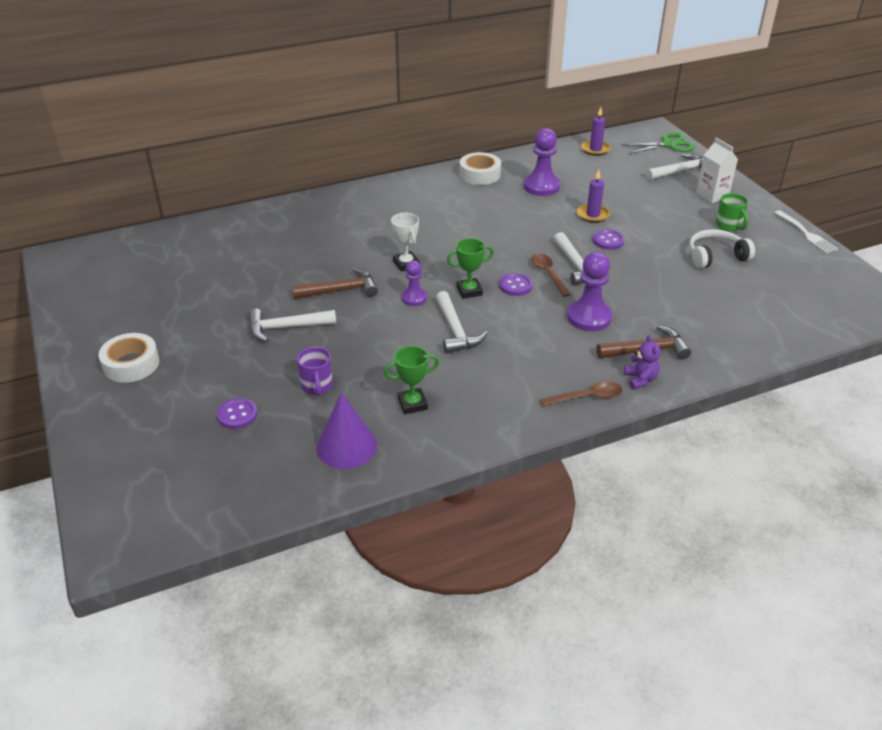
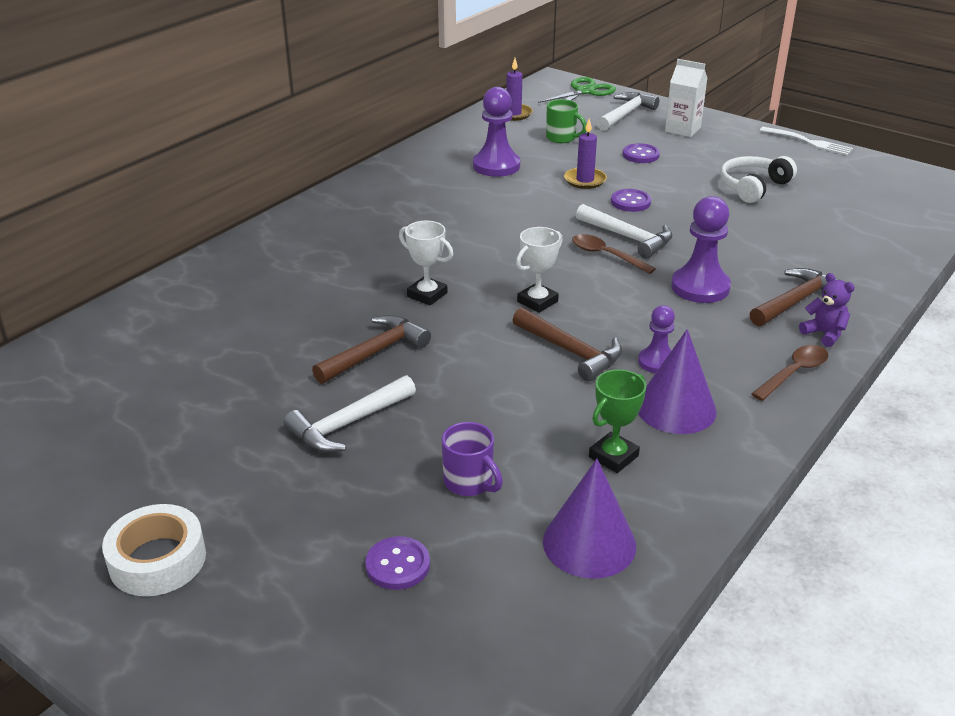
camera: 30 degrees left, 5 degrees down
(414, 298) = (480, 331): purple pawn -> purple pawn (657, 362)
(456, 331) = (571, 352): white hammer -> brown hammer
(469, 291) = (537, 301): green trophy -> white trophy
(480, 174) = (410, 171): white tape -> none
(482, 390) = (676, 408): none -> purple cone
(515, 286) = (584, 279): purple button -> purple button (640, 155)
(729, 226) = (732, 154): green mug -> green mug (562, 138)

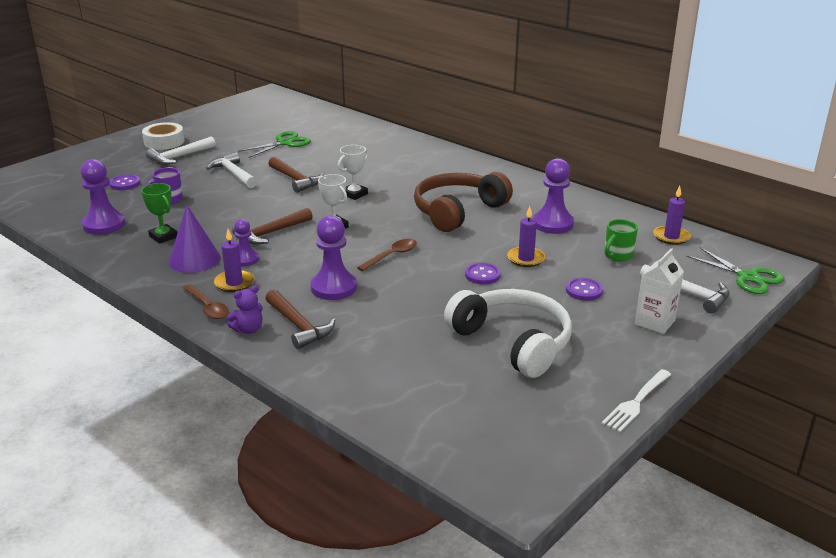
camera: 95 degrees right, 5 degrees down
(202, 385) = (285, 143): none -> green scissors
(472, 219) = (457, 211): none -> brown headphones
(589, 543) = (104, 225): purple cone -> purple pawn
(628, 238) = (418, 267): white hammer -> white hammer (179, 157)
(724, 361) = (234, 283): none -> purple candle
(753, 187) = (513, 342): white headphones -> white headphones, size x1.59

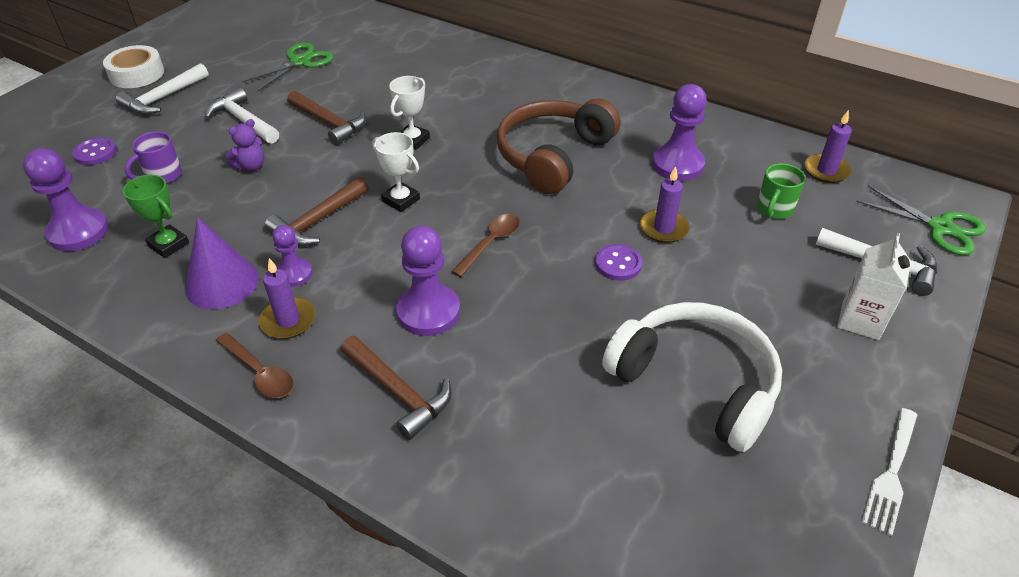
camera: 10 degrees left, 15 degrees up
(248, 329) = (328, 409): purple teddy bear -> purple teddy bear (251, 166)
(584, 291) = (754, 276): purple button -> none

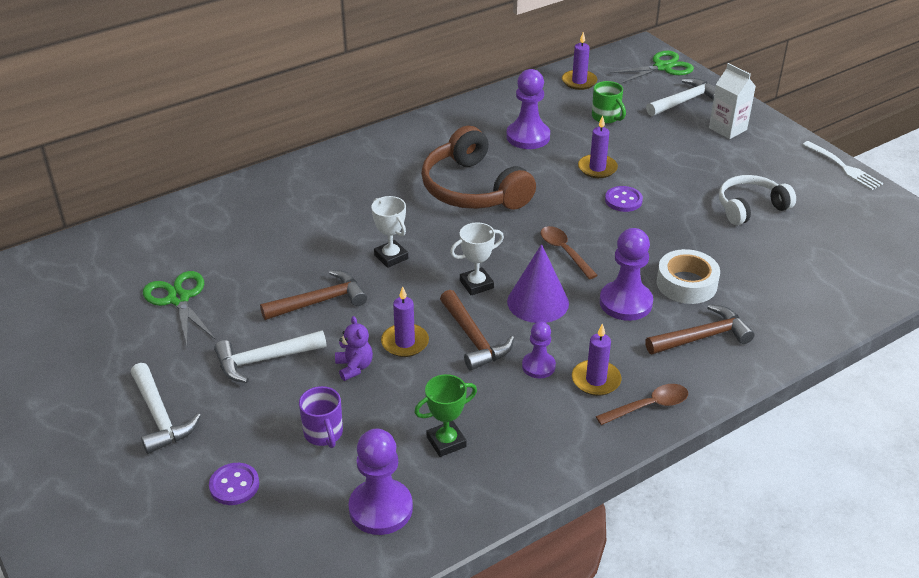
camera: 65 degrees left, 5 degrees down
(137, 74) = (79, 434): white tape -> white tape (686, 284)
(222, 283) = (525, 413): purple cone -> purple cone (538, 302)
(295, 183) = (405, 342): none -> purple candle
(695, 382) = (750, 207): white headphones -> white headphones, size x0.63

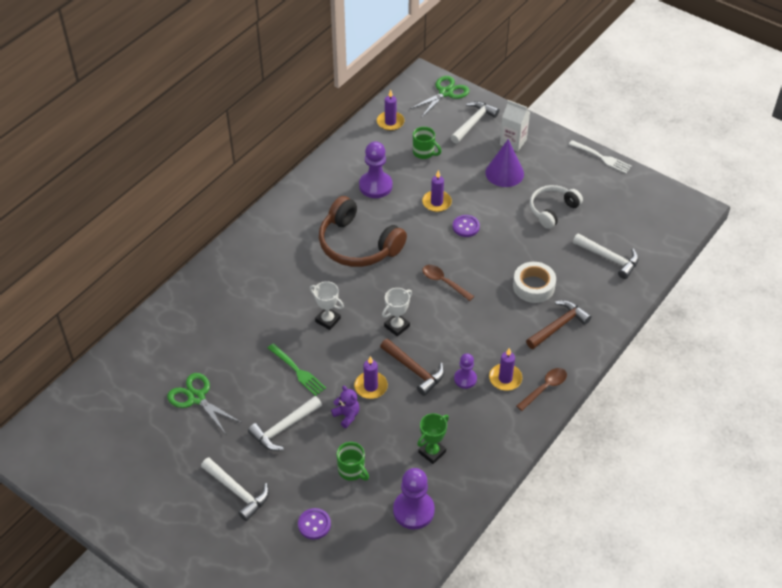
camera: 20 degrees left, 10 degrees up
(320, 301) = (297, 371): brown hammer -> green fork
(324, 434) = (352, 471): purple mug -> green mug
(538, 302) = (443, 329): purple cone -> purple cone (504, 173)
(625, 303) = (500, 313): purple pawn -> none
(810, 277) = (609, 258): none -> white hammer

